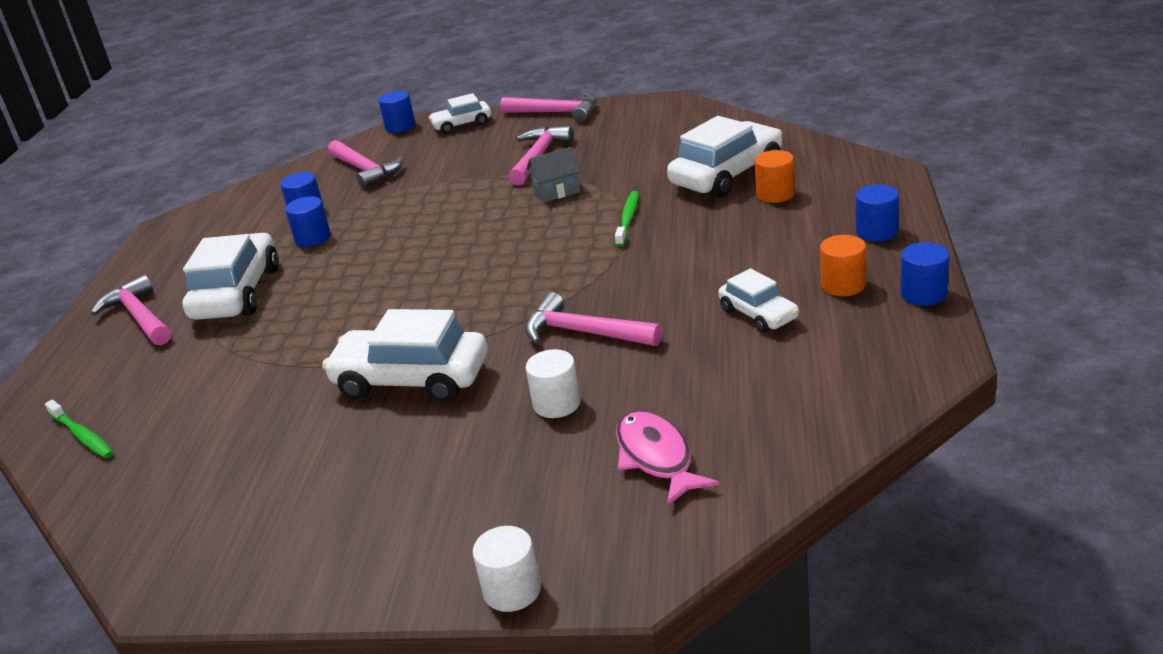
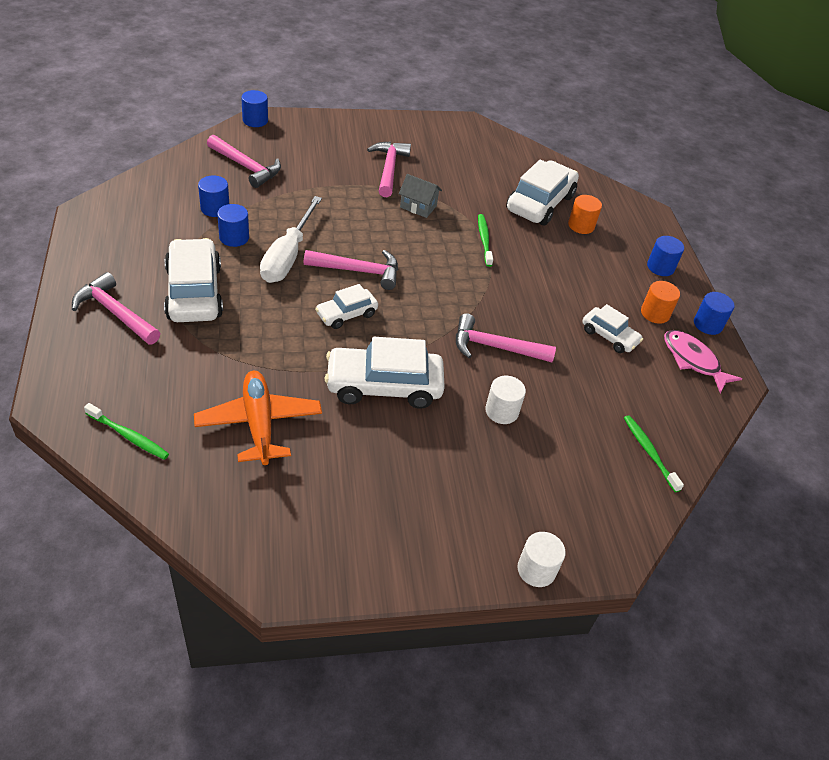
camera: 25 degrees left, 15 degrees up
(236, 421) = (259, 423): none -> orange plane
(365, 252) = (288, 256): none -> white screwdriver
(462, 124) = (309, 125): white car -> white car (346, 314)
(556, 113) = (384, 123): pink hammer -> pink hammer (358, 271)
(556, 191) = (418, 207): grey house -> grey house turned 60 degrees clockwise
(657, 457) = (588, 458): pink fish -> pink fish (693, 360)
(756, 450) = (649, 452): none -> green toothbrush

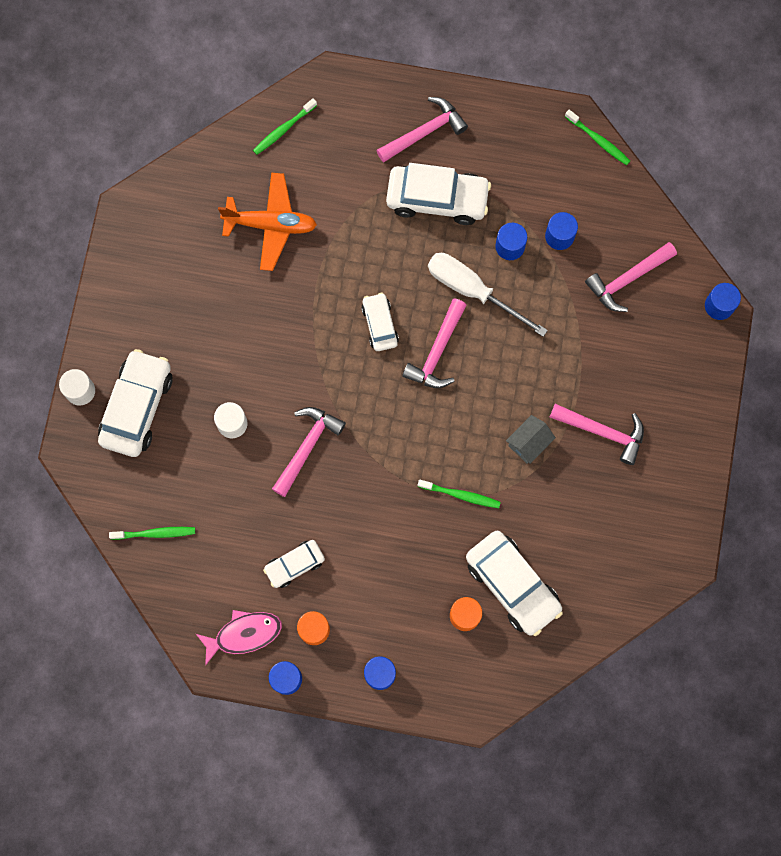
camera: 115 degrees right, 30 degrees up
(107, 194) = (598, 140): none -> green toothbrush
(384, 386) = (285, 333): white car -> white car (137, 407)

